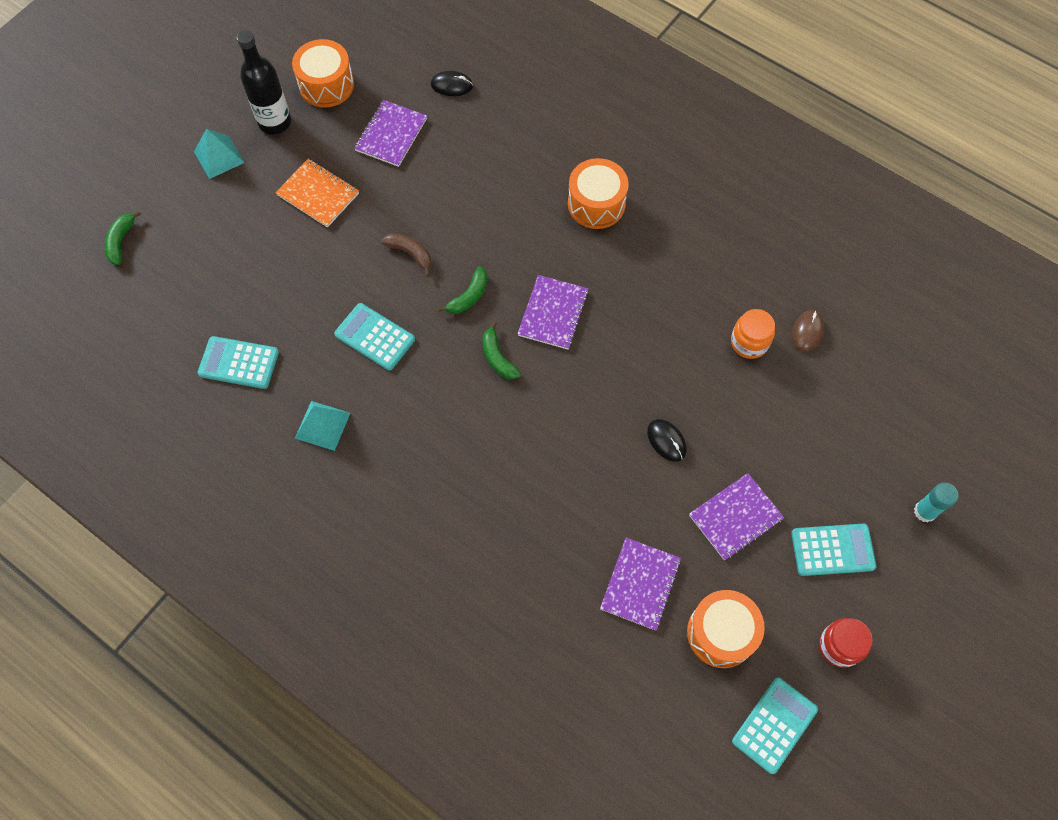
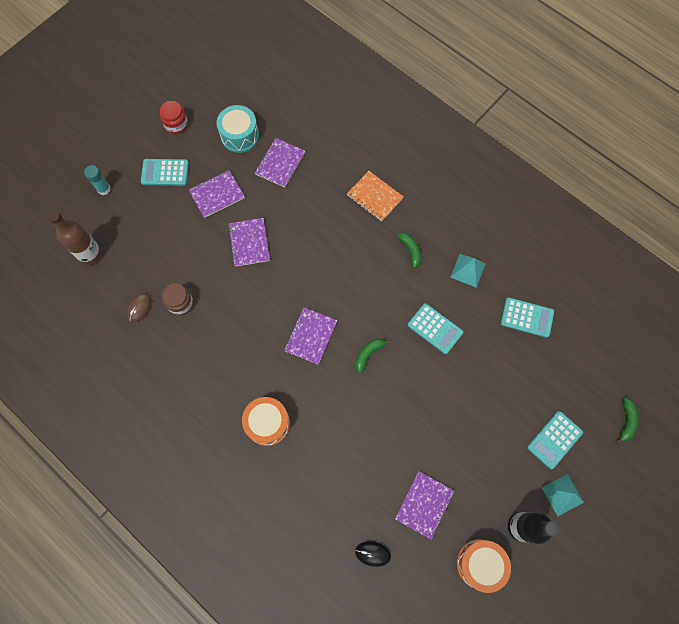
camera: 175 degrees left, 5 degrees up
(318, 194) = (480, 451): orange notebook -> orange notebook (375, 197)
(410, 254) = (409, 392): brown banana -> none
(498, 358) = (351, 307): green banana -> green banana (410, 251)
(666, 441) = (249, 243): black mouse -> purple notebook
(721, 633) = (239, 136): orange drum -> turquoise drum
(749, 342) = (180, 303): orange jar -> brown jar
(774, 725) = (221, 92): turquoise calculator -> turquoise calculator (554, 439)
(907, 403) = (90, 254): none -> brown bottle

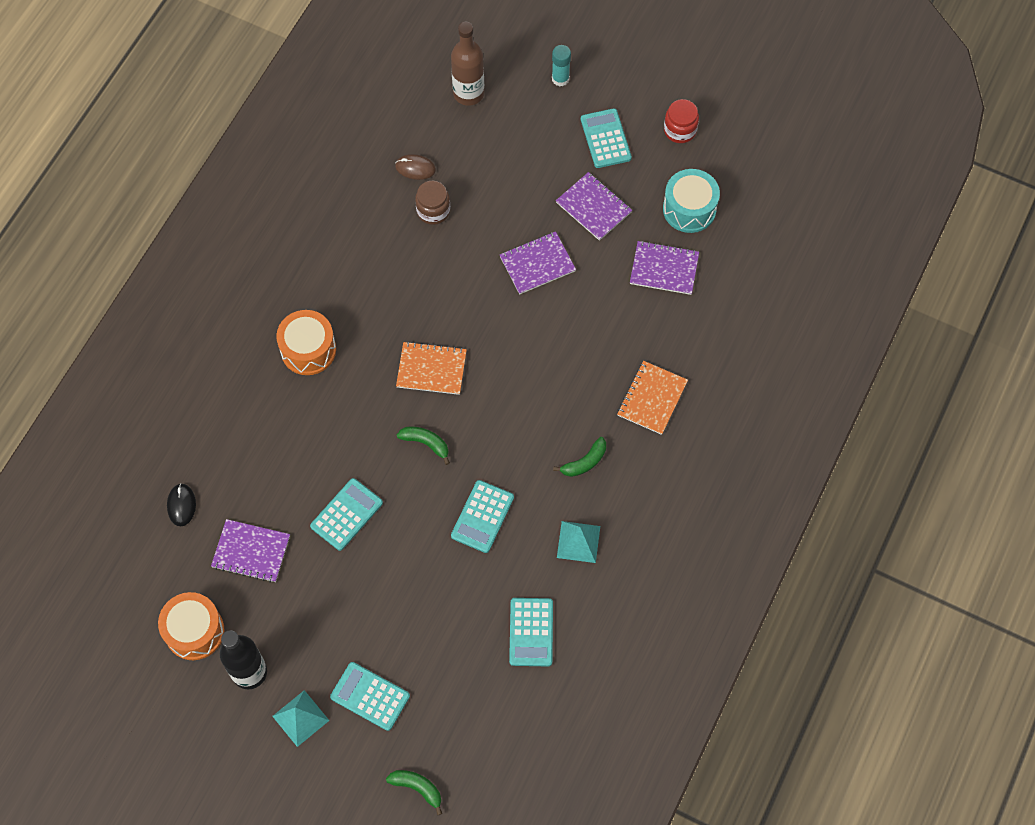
camera: 75 degrees right, 5 degrees down
(311, 336) = (431, 369): purple notebook -> orange notebook
(411, 425) = (346, 514): none -> turquoise calculator
(626, 421) = (417, 788): green banana -> green banana turned 150 degrees counterclockwise

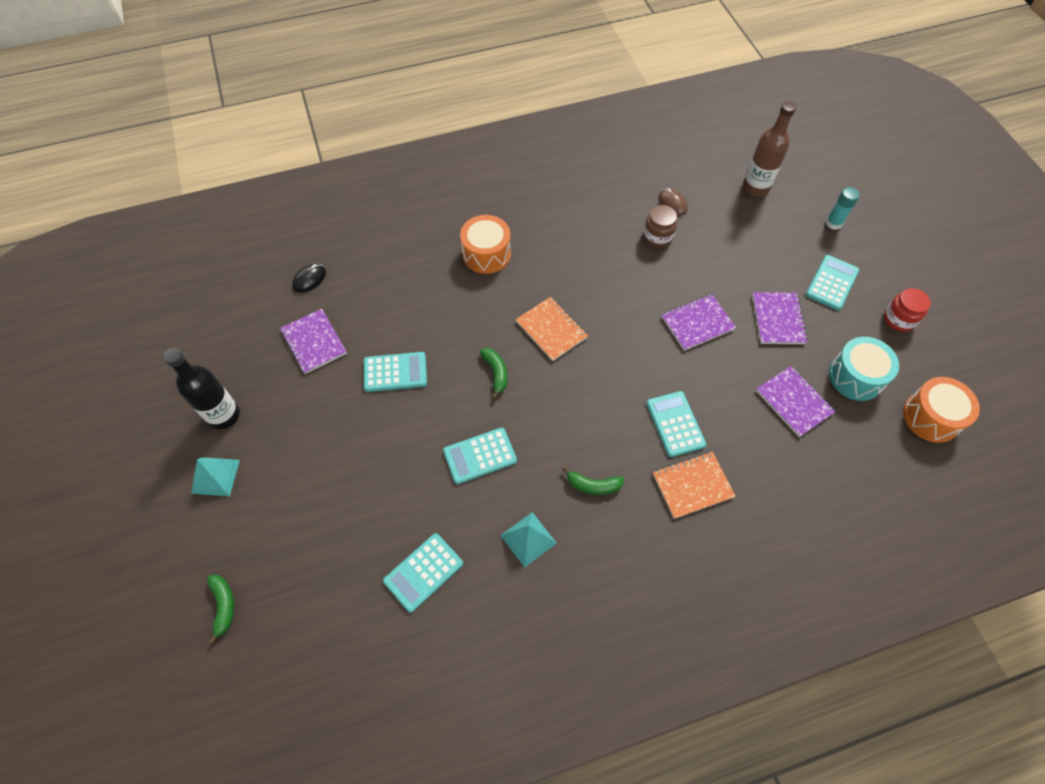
camera: 45 degrees right, 5 degrees down
(194, 631) = (226, 359): orange drum -> orange drum (931, 417)
(370, 696) = (271, 506): turquoise calculator -> turquoise calculator (675, 424)
(537, 264) = (697, 323): purple notebook -> purple notebook turned 45 degrees counterclockwise

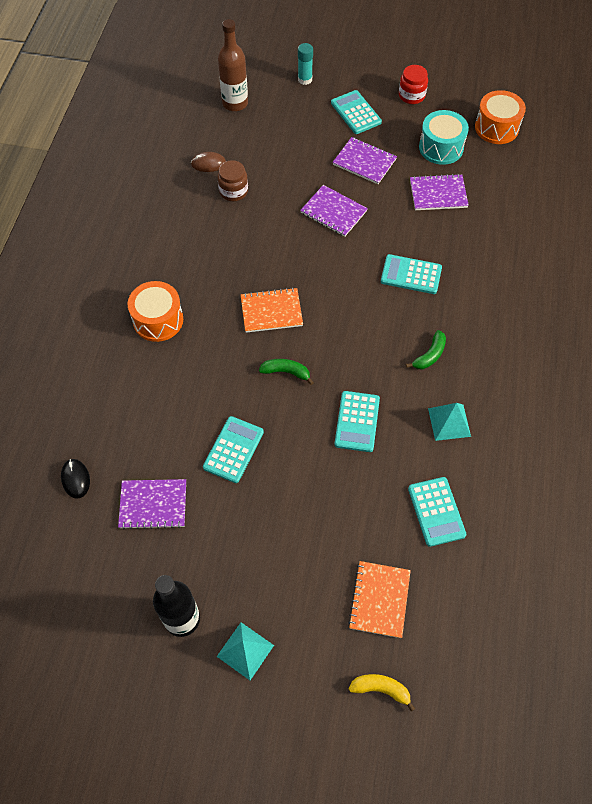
camera: 60 degrees left, 0 degrees up
(224, 605) = (381, 689): green banana -> yellow banana
(692, 485) = (467, 292): orange notebook -> orange notebook (379, 600)
(697, 323) = (333, 212): purple notebook -> purple notebook turned 60 degrees counterclockwise

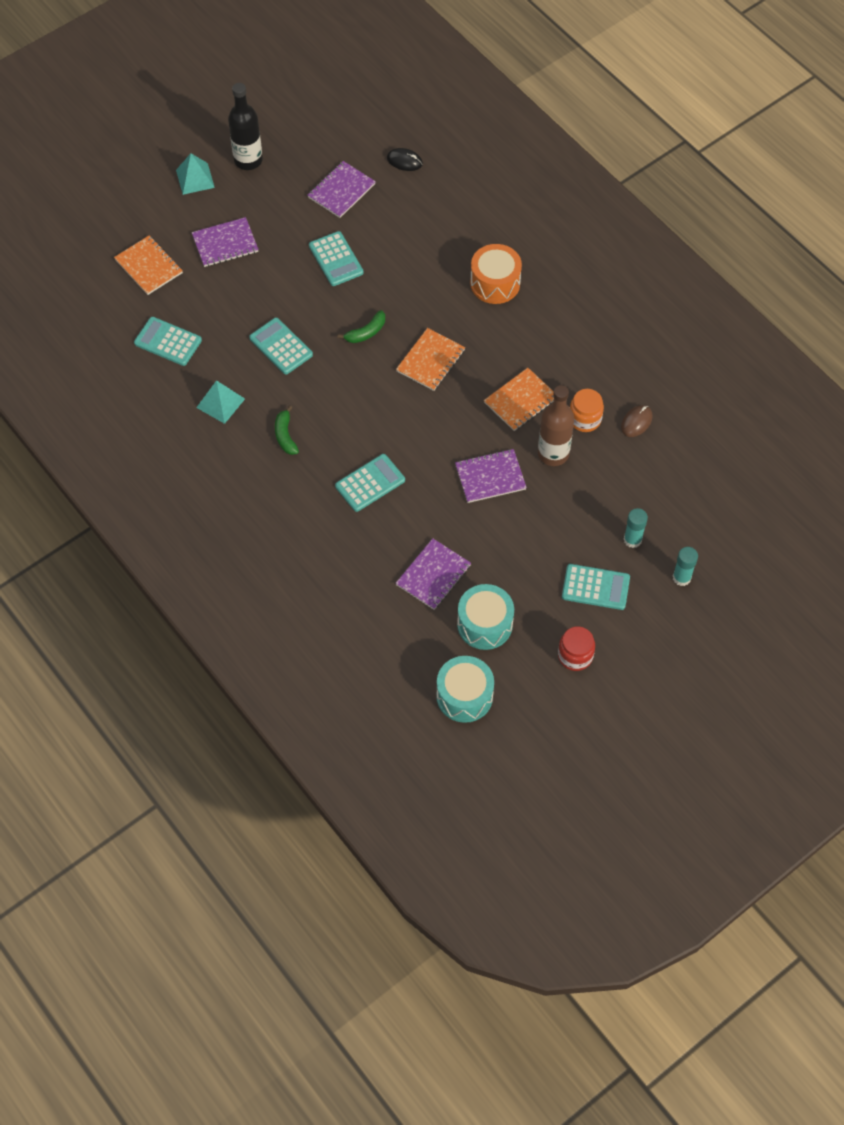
camera: 130 degrees right, 0 degrees up
(233, 191) = (585, 419): brown jar -> orange jar
(235, 103) = (699, 494): brown bottle -> brown bottle (553, 454)
(253, 235) = (520, 400): none -> orange notebook
(303, 115) = (632, 539): none -> turquoise glue stick
(364, 162) = (526, 545): purple notebook -> purple notebook (225, 243)
(381, 689) = (99, 228): yellow banana -> none
(496, 127) = (464, 696): orange drum -> turquoise drum

